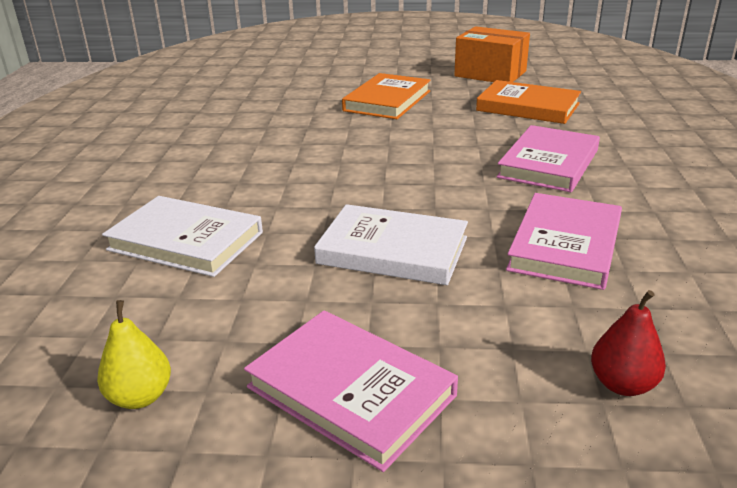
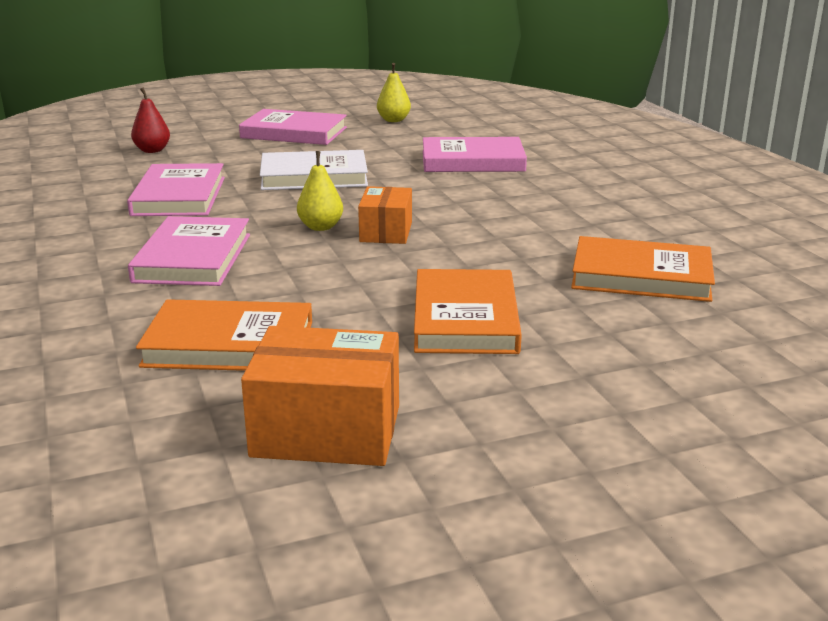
camera: 155 degrees right, 5 degrees down
(186, 241) = (472, 161): white book -> pink book
(256, 106) = (641, 276): none -> orange book
(379, 162) = (386, 232): none -> orange box
(430, 176) = (320, 227): none -> yellow pear

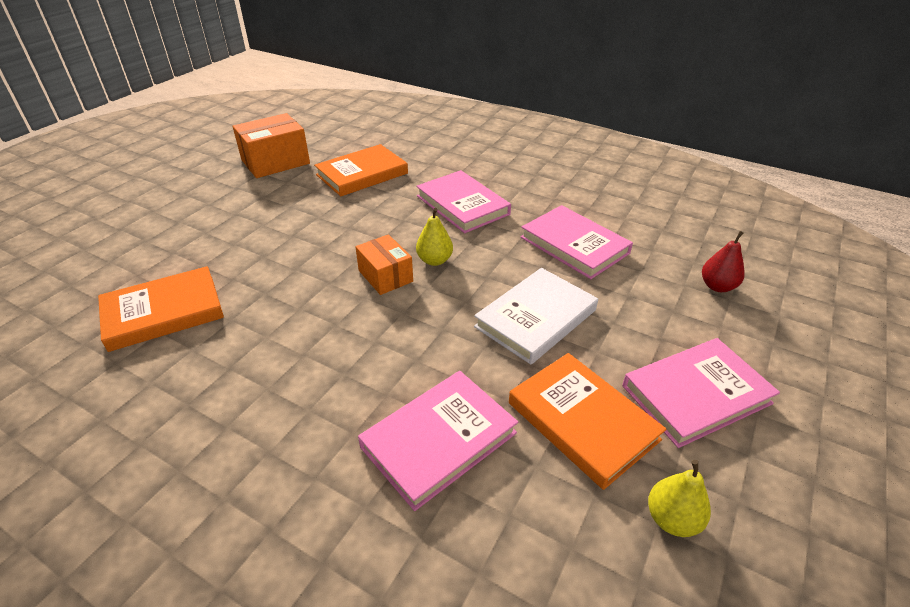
camera: 140 degrees right, 15 degrees up
(465, 318) = (263, 229): orange book -> orange book (582, 421)

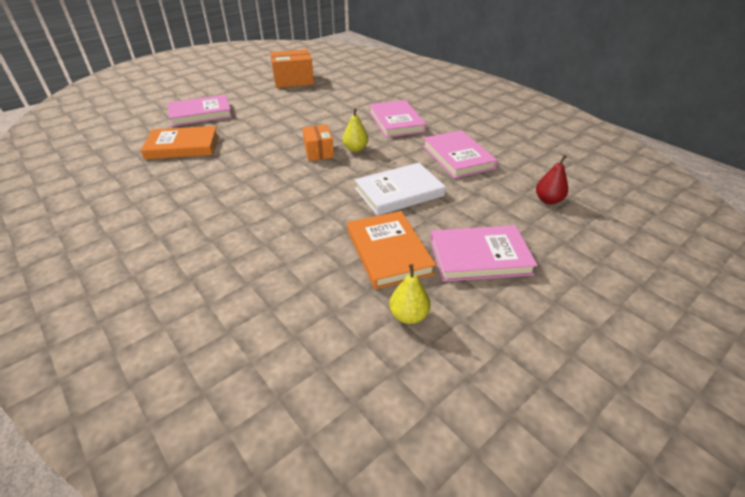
camera: 20 degrees right, 0 degrees up
(362, 174) = (342, 95): orange book -> none
(439, 440) = (292, 240): pink book -> pink book (201, 113)

